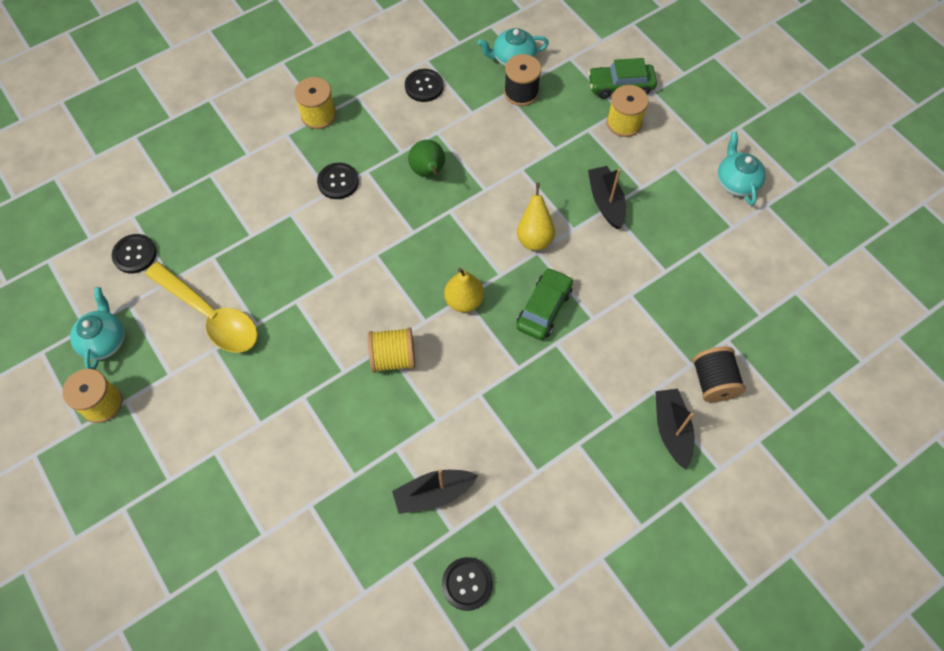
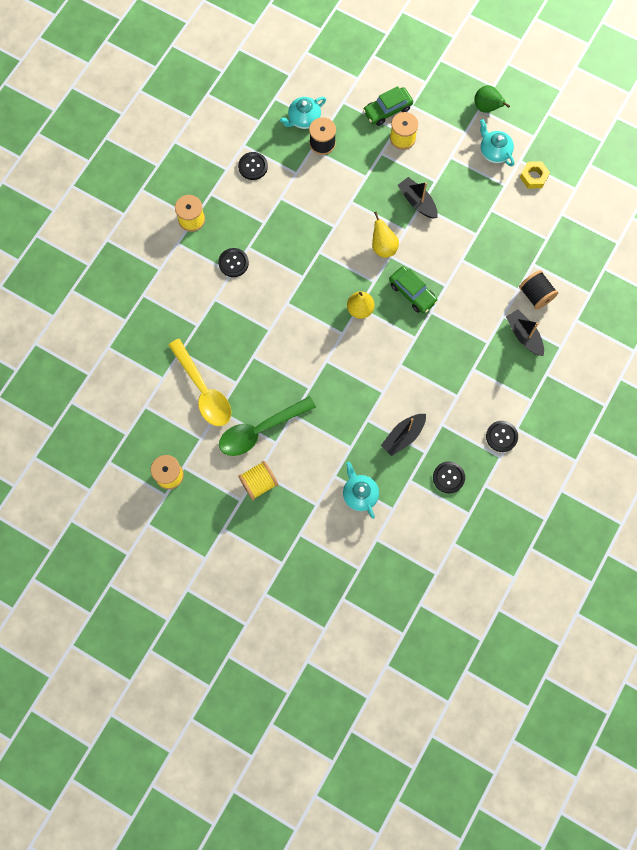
camera: 25 degrees left, 10 degrees up
(104, 340) = (145, 436): turquoise teapot -> turquoise teapot (359, 494)
(135, 254) = (127, 372): black button -> black button (501, 436)
(210, 315) = (203, 390): yellow spoon -> yellow spoon turned 45 degrees clockwise
(250, 398) = (260, 430): none -> green spoon
(393, 358) = (335, 365): yellow spool -> yellow spool (259, 483)
(428, 172) = (290, 230): green pear -> green pear (487, 107)
(544, 308) = (412, 292): green car -> green car turned 135 degrees clockwise
(776, 231) = (533, 177): none -> yellow nut

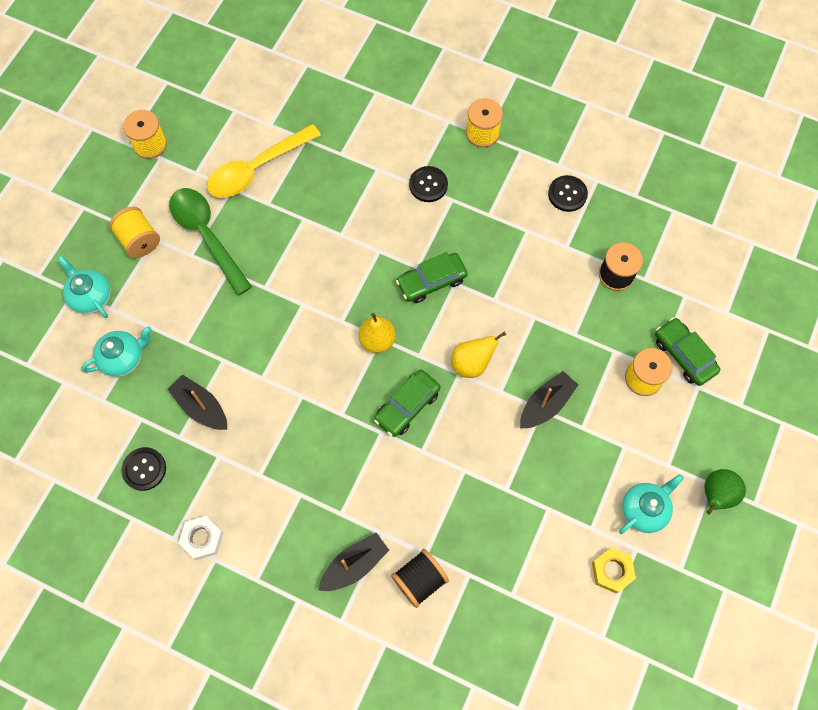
camera: 85 degrees right, 5 degrees down
(303, 119) = (648, 248): turquoise teapot -> turquoise teapot (91, 296)
(316, 268) = (431, 281): none -> green car
(501, 436) = (202, 539): black button -> white nut

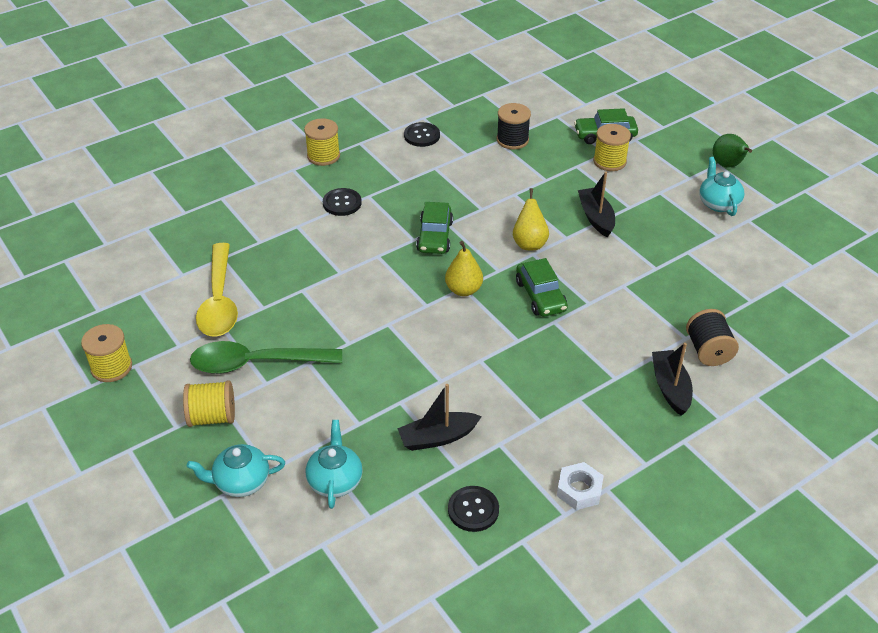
camera: 60 degrees left, 25 degrees down
(612, 571) = (760, 239): yellow nut -> none

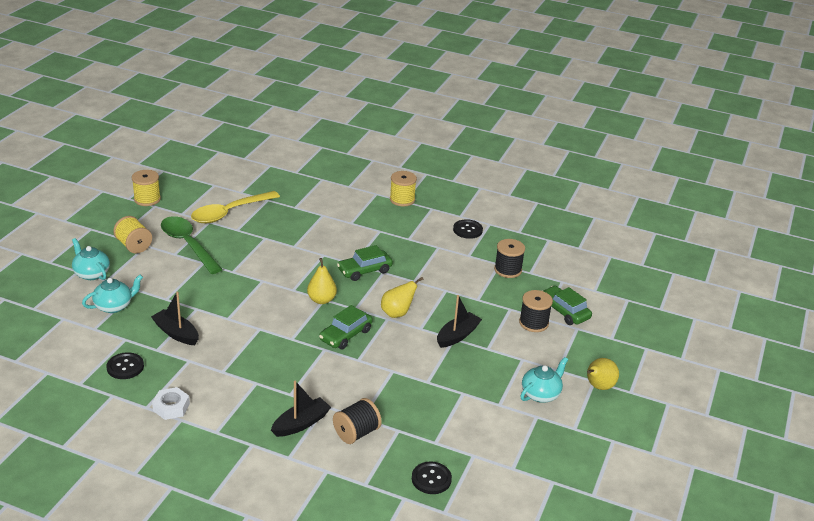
camera: 55 degrees right, 10 degrees down
(342, 203) = (361, 223): black button -> black button (431, 479)
(609, 161) = (533, 323): yellow spool -> black spool
(728, 165) = (598, 387): green pear -> yellow pear

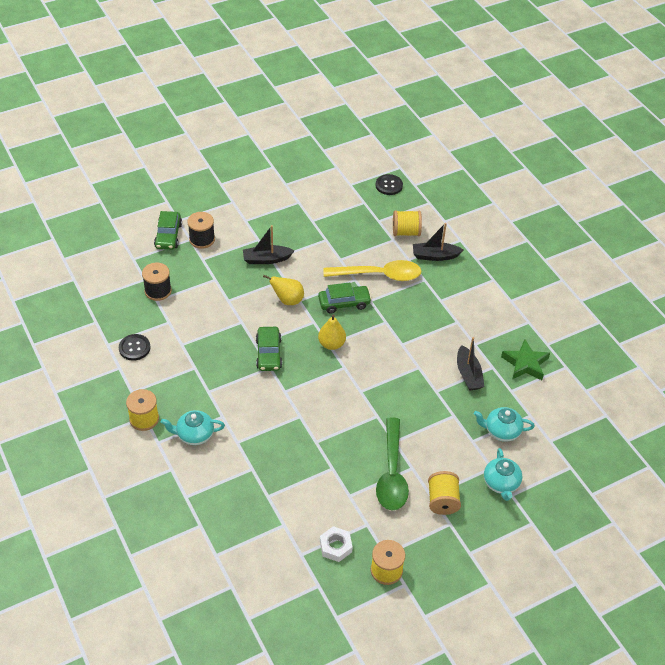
camera: 140 degrees left, 15 degrees up
(125, 367) = (525, 363): black button -> green star
(171, 407) = (511, 312): white nut -> white nut (335, 546)
(229, 213) = (320, 497): yellow spoon -> yellow spoon (379, 275)
(356, 433) = (406, 232): black spool -> yellow spool
(364, 271) = (269, 354): green car -> green car turned 75 degrees clockwise
(541, 394) = (265, 194): turquoise teapot -> turquoise teapot (194, 435)
(598, 387) = (223, 179): yellow pear -> none

